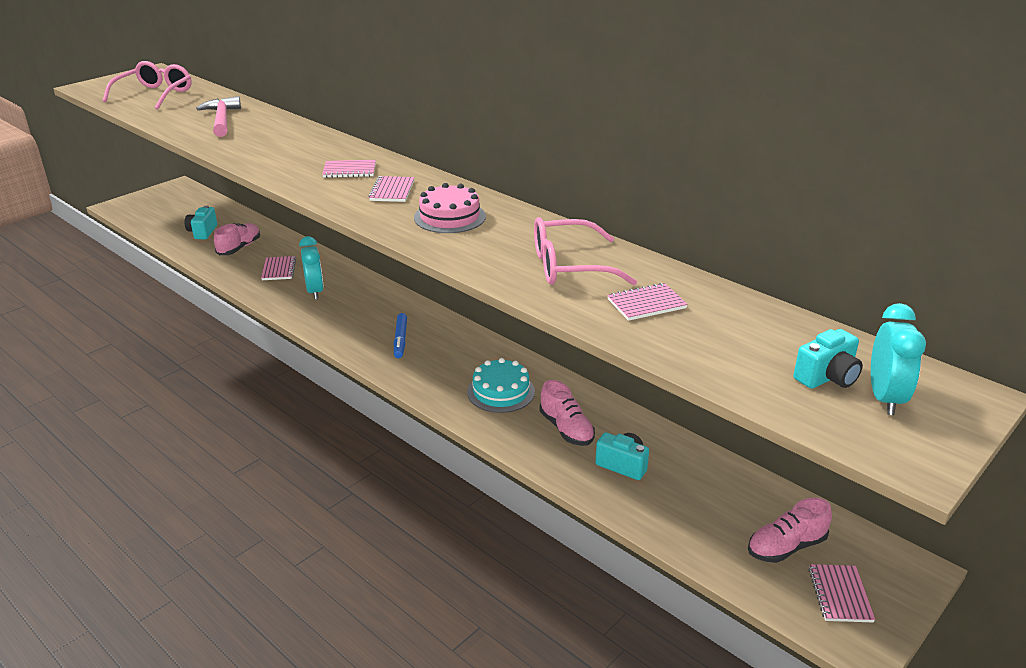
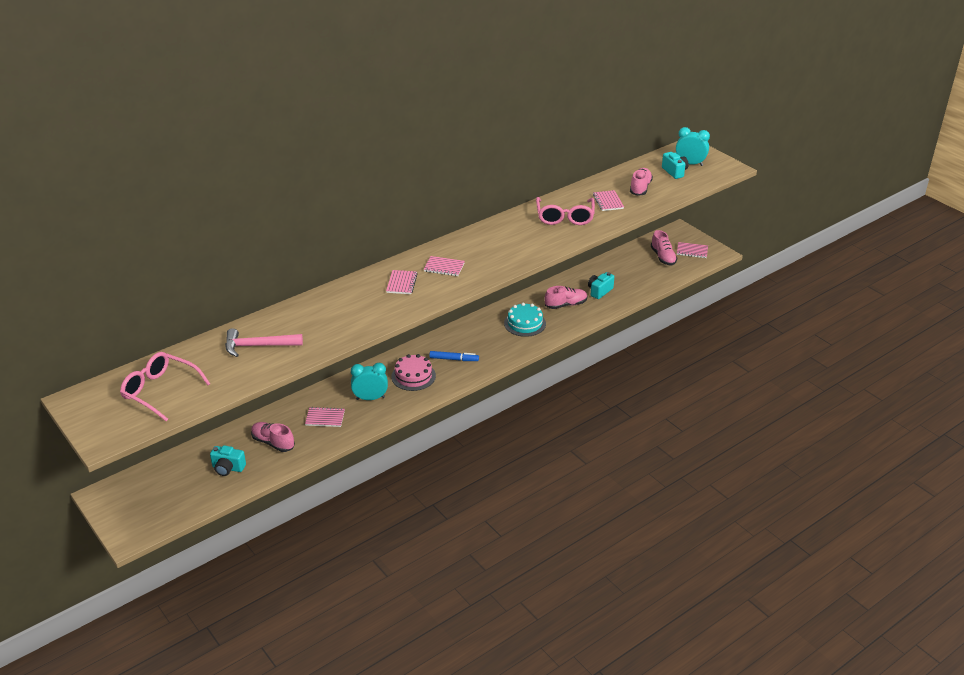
camera: 80 degrees left, 5 degrees up
(449, 217) = (491, 248): pink cake -> pink cake (413, 376)
(723, 336) = (640, 188): none -> pink shoe

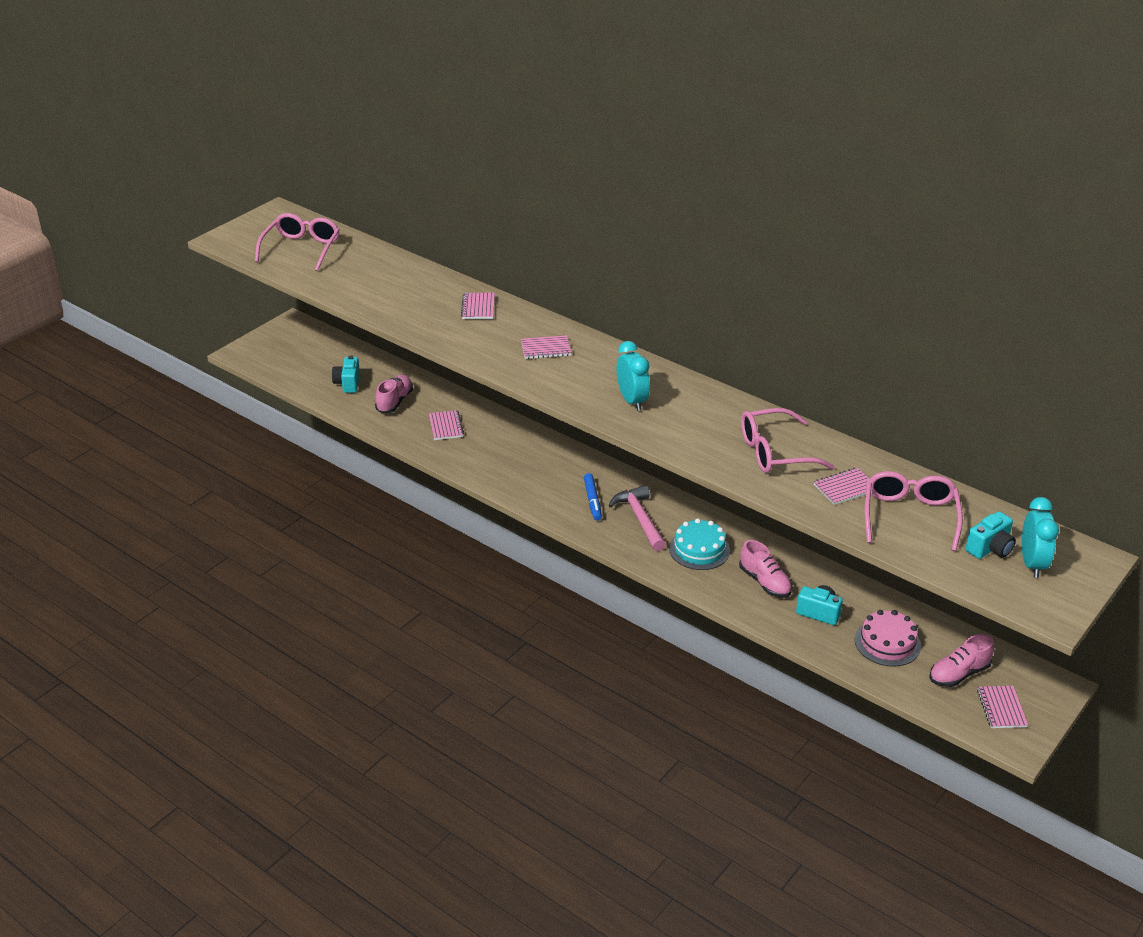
camera: 75 degrees right, 0 degrees up
(258, 346) = (390, 283): pink hammer -> pink hammer (639, 518)
(370, 398) = (492, 451): turquoise clock -> turquoise clock (632, 401)
(413, 376) = (545, 475): pink cake -> pink cake (887, 643)
(444, 267) = (595, 373): pink notebook -> pink notebook (478, 307)
(640, 188) = (909, 516): pink shoe -> pink glasses

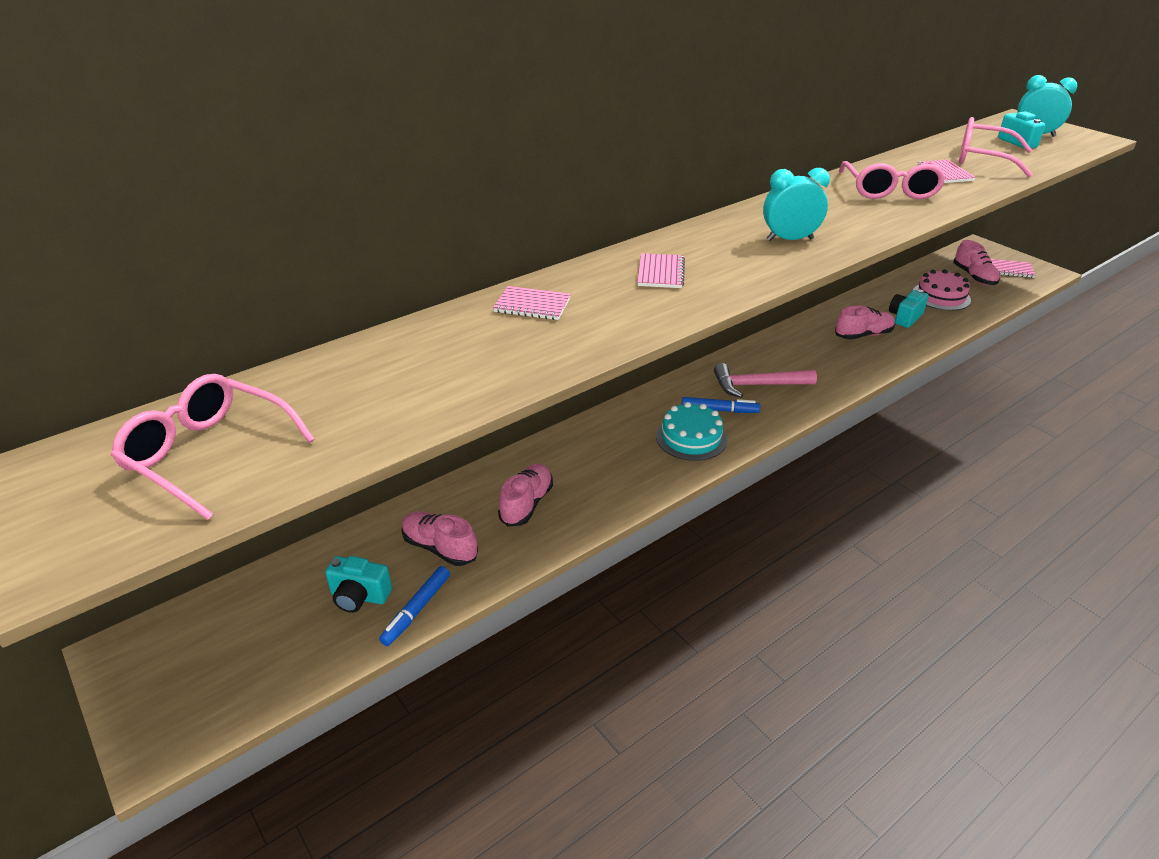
camera: 75 degrees left, 0 degrees up
(342, 405) = (416, 610): none -> blue marker
(446, 426) = (526, 504): pink notebook -> pink shoe
(699, 549) = (812, 360): turquoise cake -> turquoise cake (691, 438)

